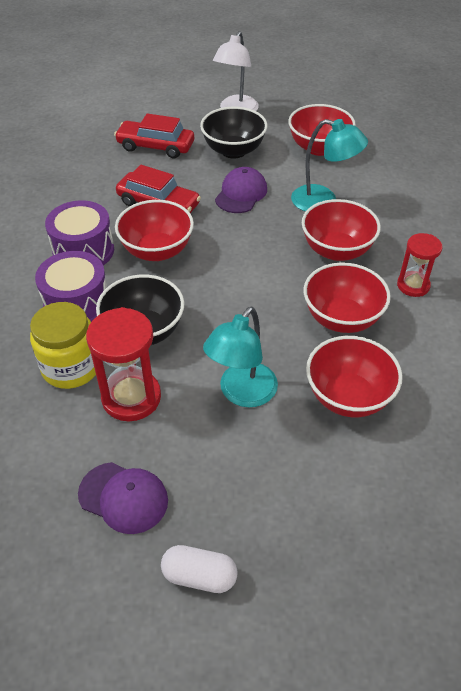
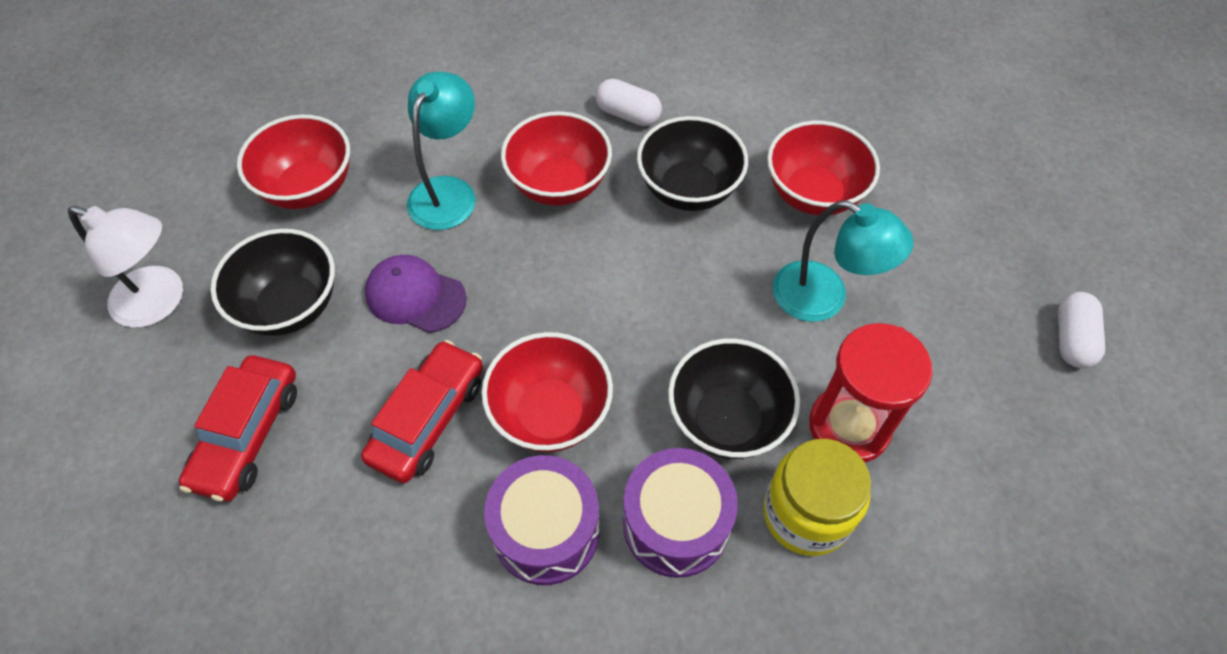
camera: 90 degrees left, 10 degrees up
(123, 497) = (999, 422): purple cap -> none
(342, 318) = (688, 189): red bowl -> black bowl
(413, 285) = (628, 114): red hourglass -> white capsule

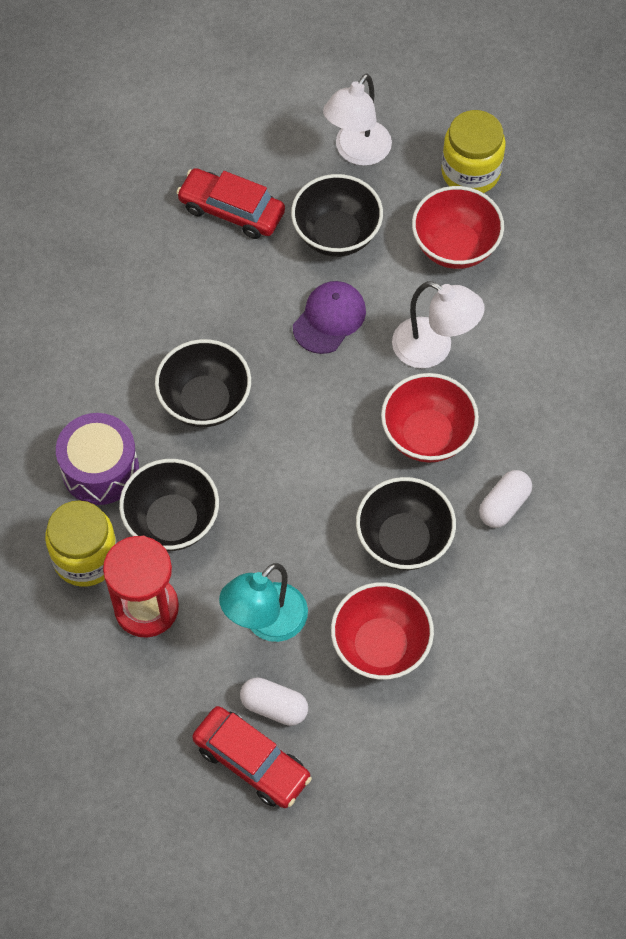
camera: 100 degrees right, 5 degrees up
(202, 185) = (470, 172): none -> yellow jar
(428, 419) = (219, 321): red car -> red car (251, 762)
(448, 191) = (433, 349): turquoise lamp -> white lamp
(546, 531) = (116, 387): purple drum -> none
(550, 413) = (205, 401): red bowl -> black bowl
(1071, 339) = (184, 814): white capsule -> white capsule (274, 706)

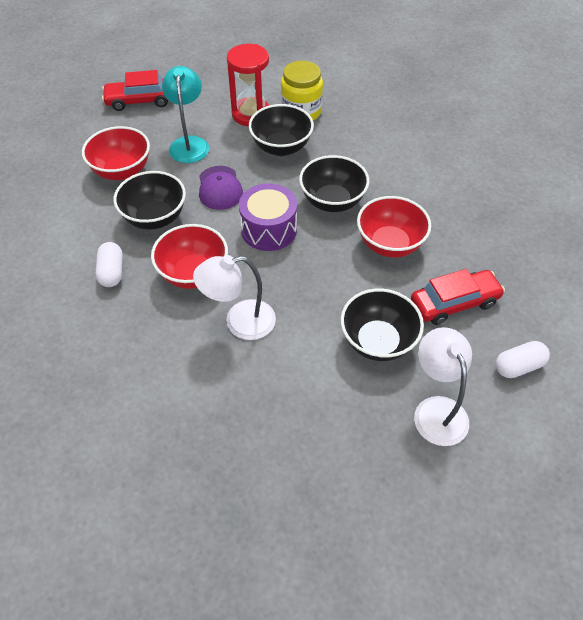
camera: 135 degrees right, 10 degrees down
(100, 469) = (341, 142): purple drum -> purple drum (269, 229)
(274, 706) = (151, 121): white capsule -> white capsule (518, 366)
(329, 319) = (320, 290): purple cap -> purple cap (220, 188)
(455, 247) = (296, 399): red bowl -> red bowl (390, 244)
(470, 172) = (346, 467): yellow jar -> none

